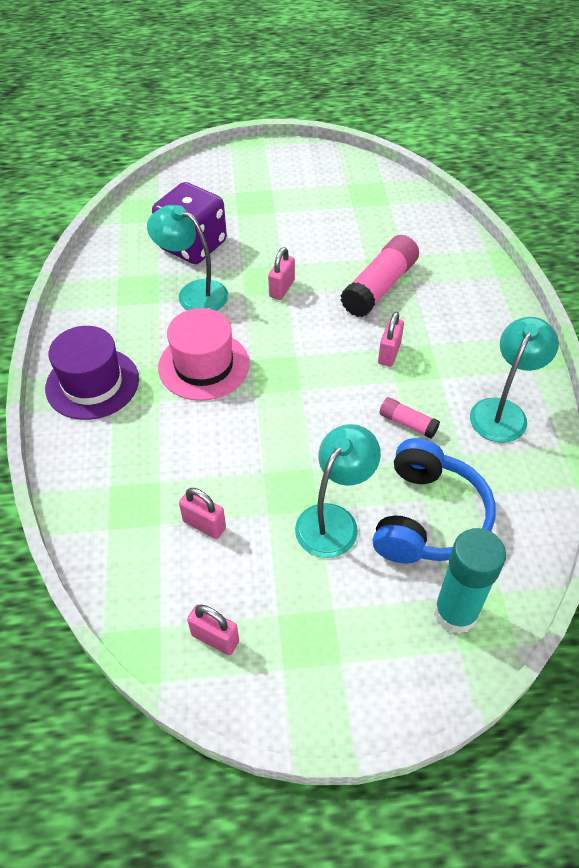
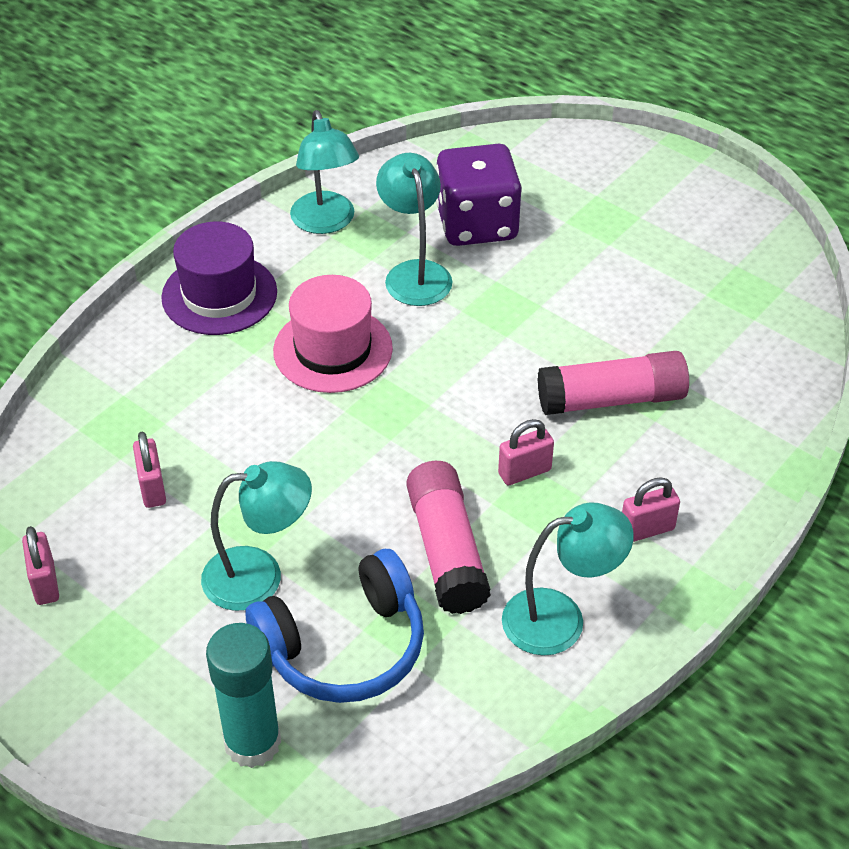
camera: 45 degrees right, 5 degrees down
(104, 299) = (326, 222): none -> turquoise lamp
(281, 289) = (506, 329): pink padlock -> pink padlock (647, 529)
(407, 423) = (447, 550): pink glue stick -> pink glue stick, size x1.95

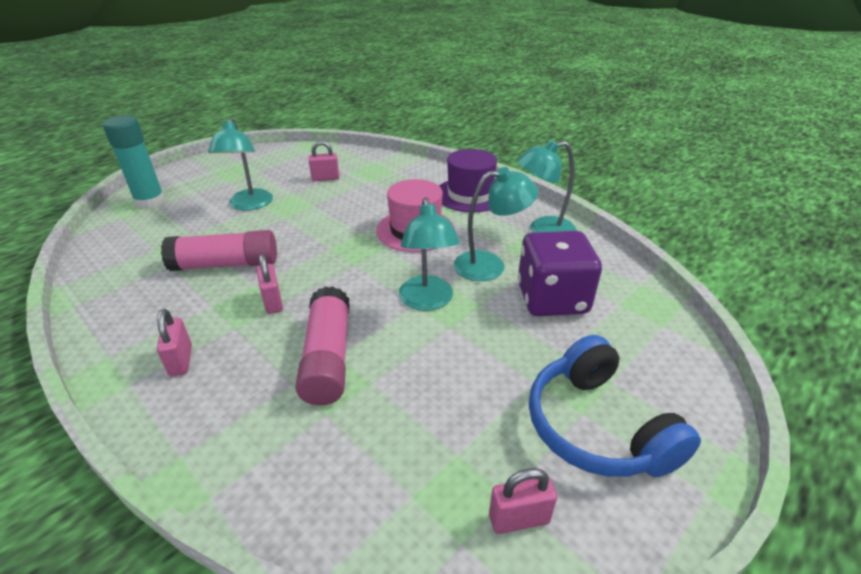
camera: 95 degrees right, 10 degrees down
(45, 583) = (281, 157): pink padlock -> pink padlock (519, 519)
(344, 647) = (184, 227): blue headphones -> blue headphones (597, 427)
(560, 618) = (138, 306): turquoise lamp -> turquoise lamp (427, 301)

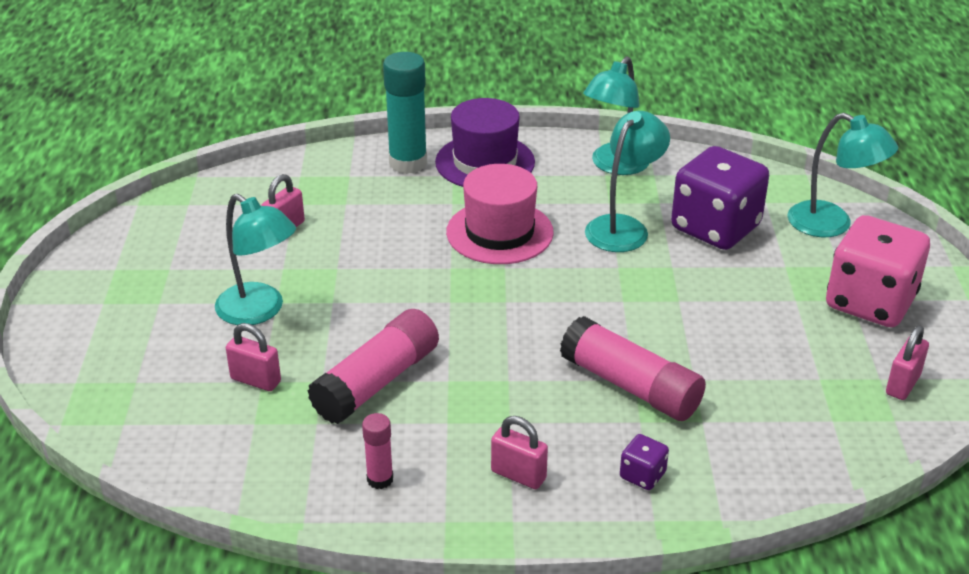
camera: 45 degrees left, 0 degrees up
(133, 311) = (380, 479): none -> pink glue stick
(150, 202) = (116, 384): turquoise glue stick -> turquoise glue stick (408, 163)
(230, 419) = (642, 475): none -> purple dice
(273, 302) = (498, 380): pink padlock -> pink padlock (256, 380)
(427, 301) = (627, 291): turquoise lamp -> turquoise lamp (831, 225)
(597, 427) = (870, 302): blue headphones -> pink dice

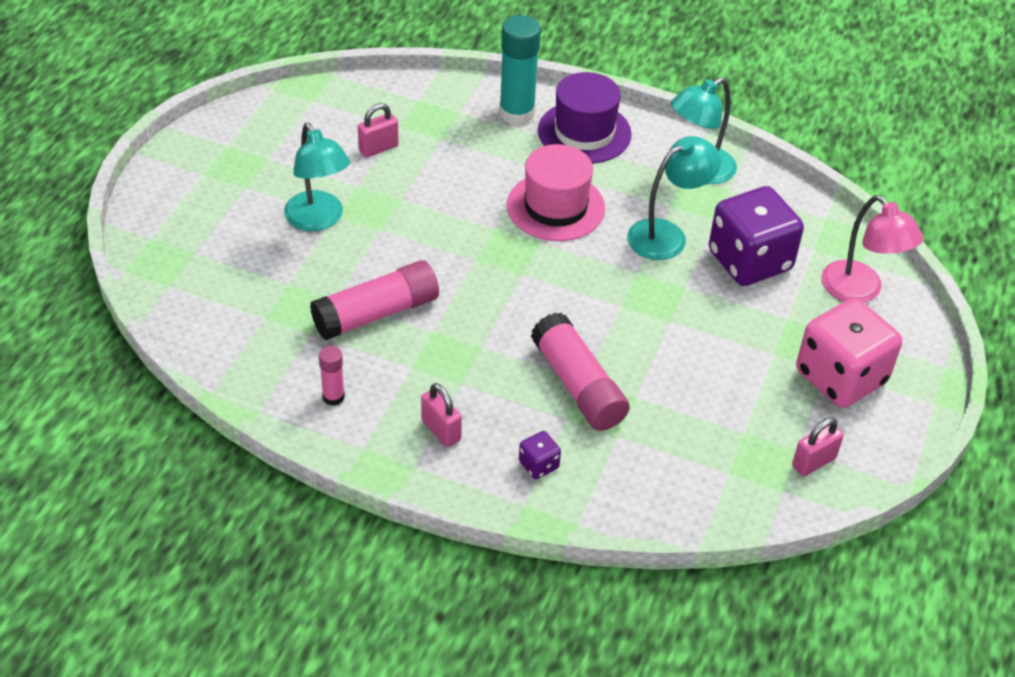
camera: 20 degrees right, 10 degrees up
(256, 380) = (284, 281): pink padlock -> none
(831, 225) = (859, 291): turquoise lamp -> pink lamp

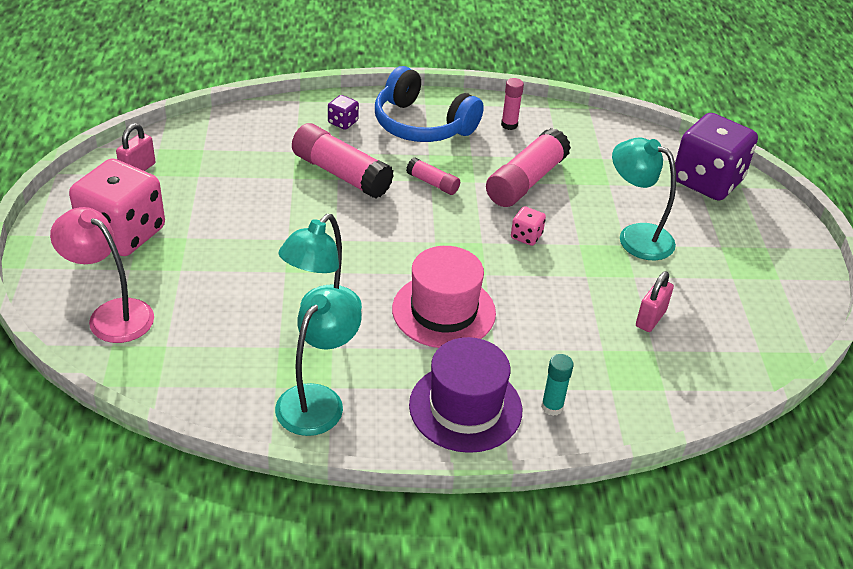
camera: 155 degrees right, 5 degrees down
(427, 252) = (526, 236): none -> pink dice
(441, 430) = (422, 125): pink padlock -> blue headphones
(481, 342) = (432, 183): none -> pink glue stick
(516, 114) = (552, 407): turquoise glue stick -> turquoise glue stick, size x0.51
(749, 261) = (230, 313): purple dice -> purple dice (707, 181)

